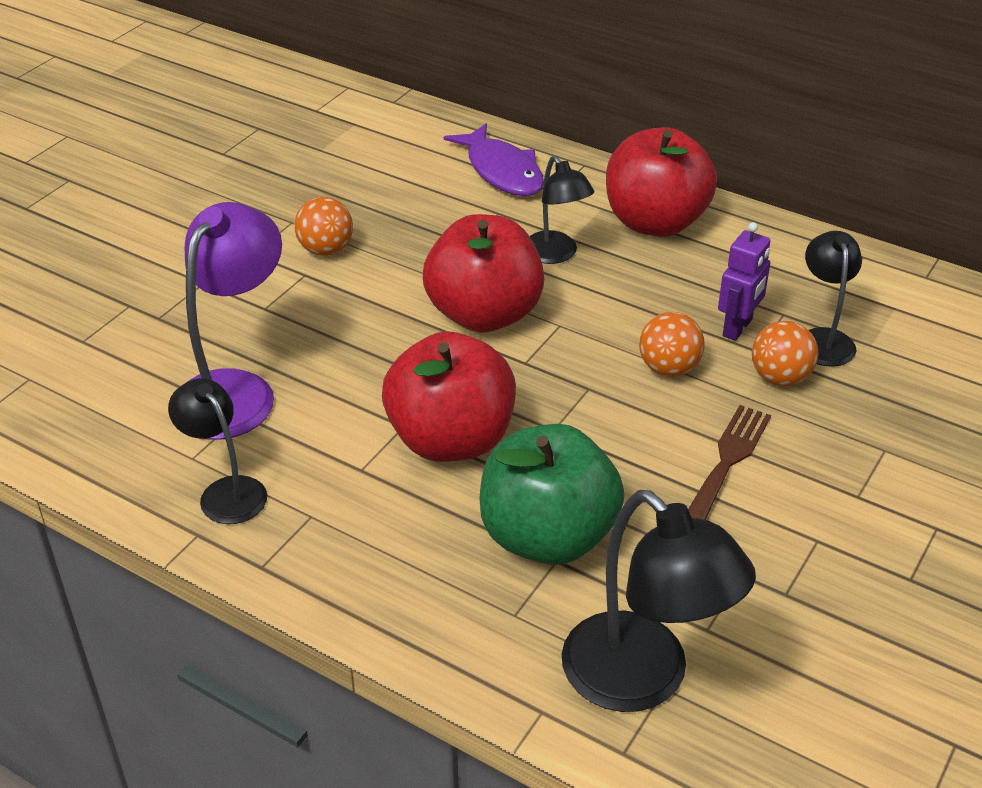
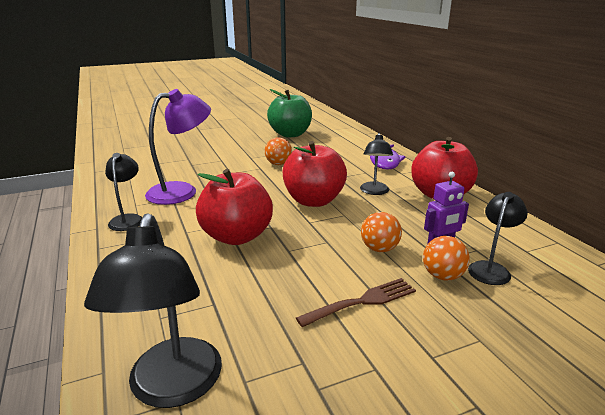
camera: 35 degrees right, 15 degrees down
(547, 537) = (224, 291): green apple -> green apple (290, 134)

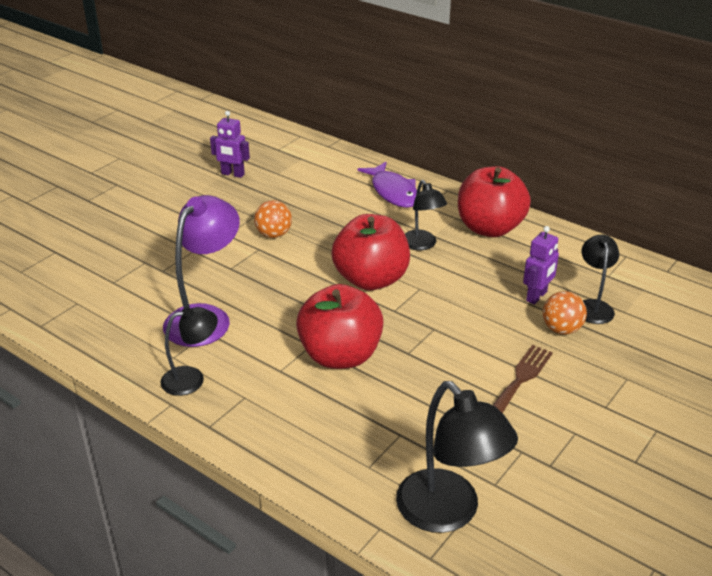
camera: 30 degrees left, 10 degrees up
(128, 219) = (192, 379): black lamp -> black lamp turned 105 degrees clockwise
(290, 134) = (232, 174): green apple -> purple robot
(379, 249) = (488, 319): orange ball -> none

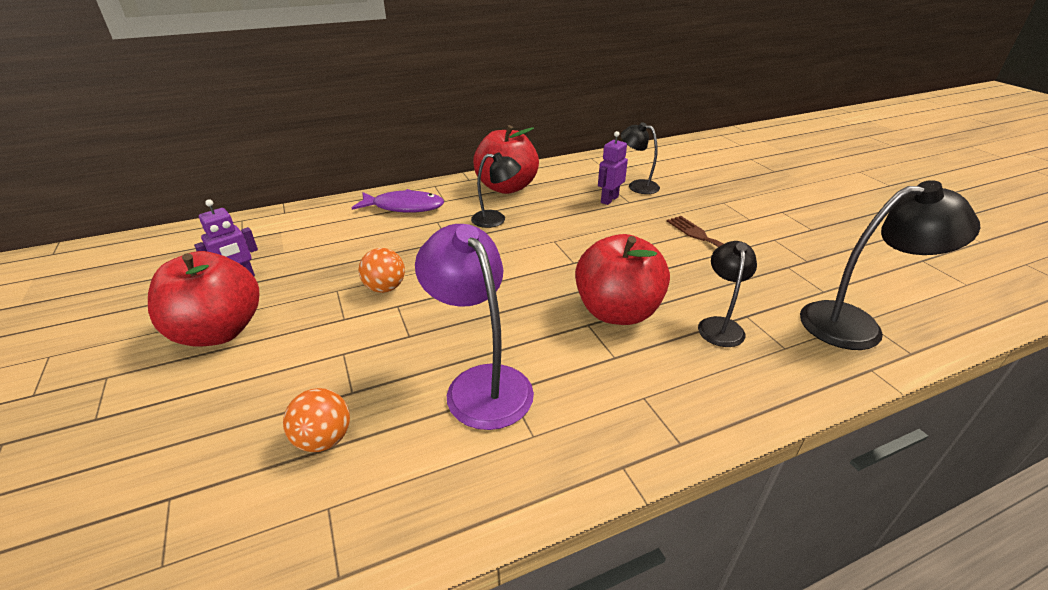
camera: 60 degrees left, 0 degrees up
(192, 379) = (587, 431): black lamp -> black lamp (720, 325)
(371, 279) = (518, 259): red apple -> red apple (219, 331)
(537, 296) = (609, 199): purple robot -> purple robot turned 120 degrees counterclockwise
(561, 329) = (654, 204): orange ball -> orange ball (324, 439)

